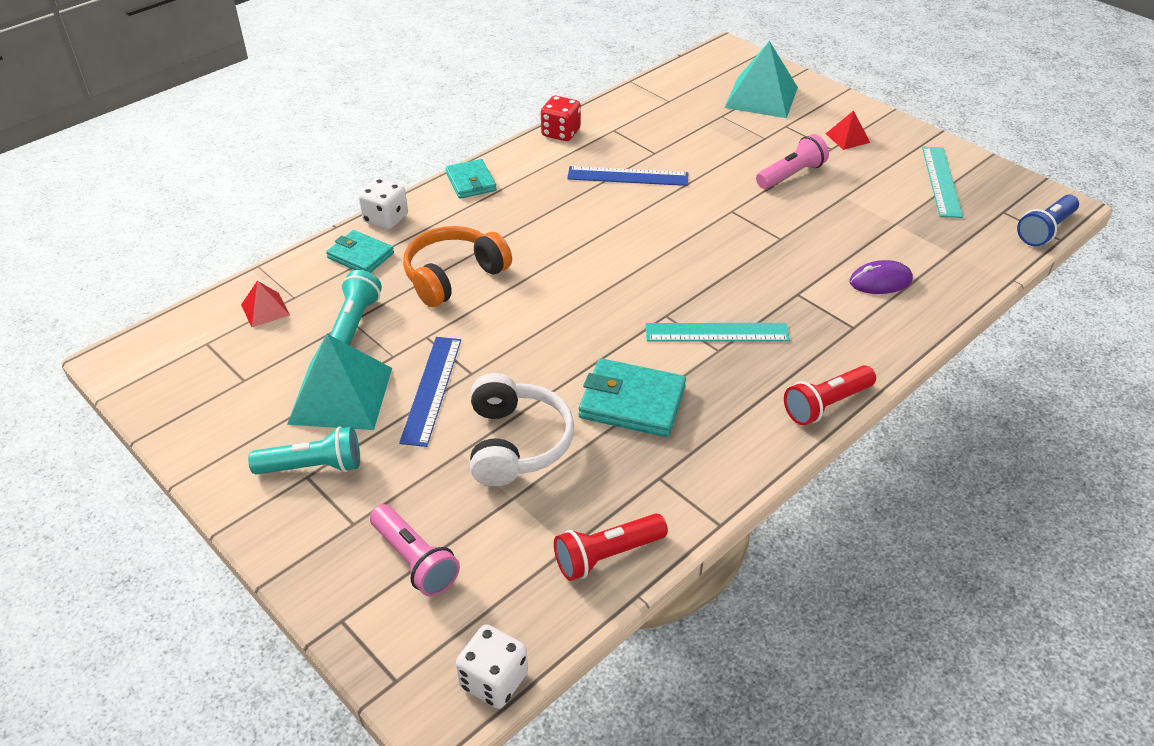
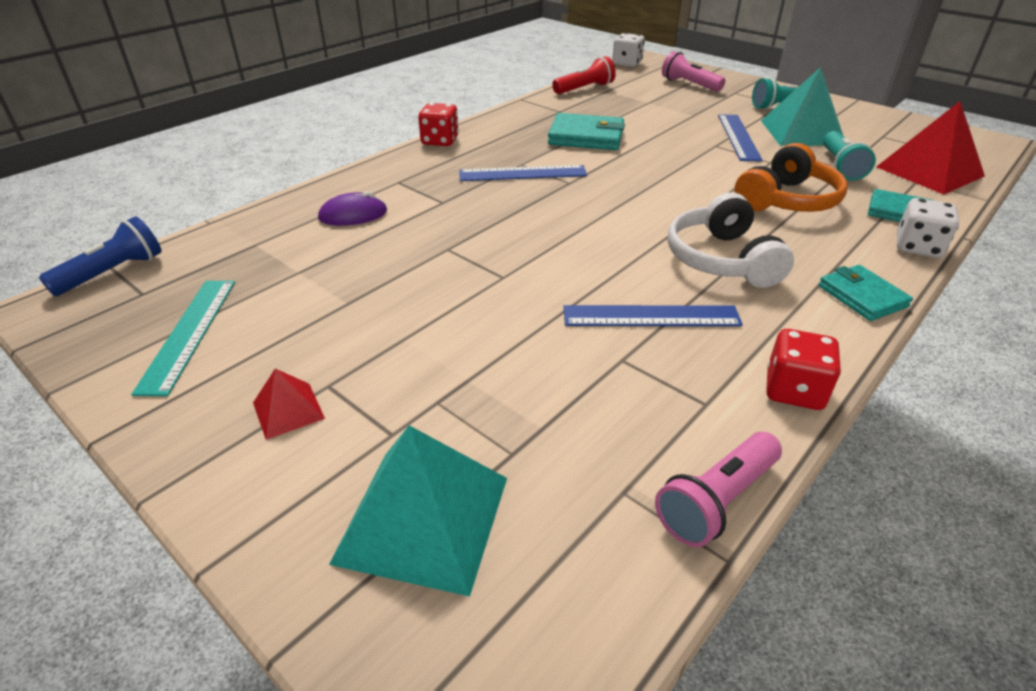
camera: 175 degrees right, 5 degrees down
(265, 309) = (929, 171): red pyramid -> red pyramid, size x2.04
(516, 443) = (659, 119): white headphones -> white headphones (721, 260)
(716, 332) = (522, 173): turquoise ruler -> blue ruler
(791, 175) = (411, 332): pink flashlight -> pink flashlight (717, 501)
(826, 405) = (440, 141): red flashlight -> red dice

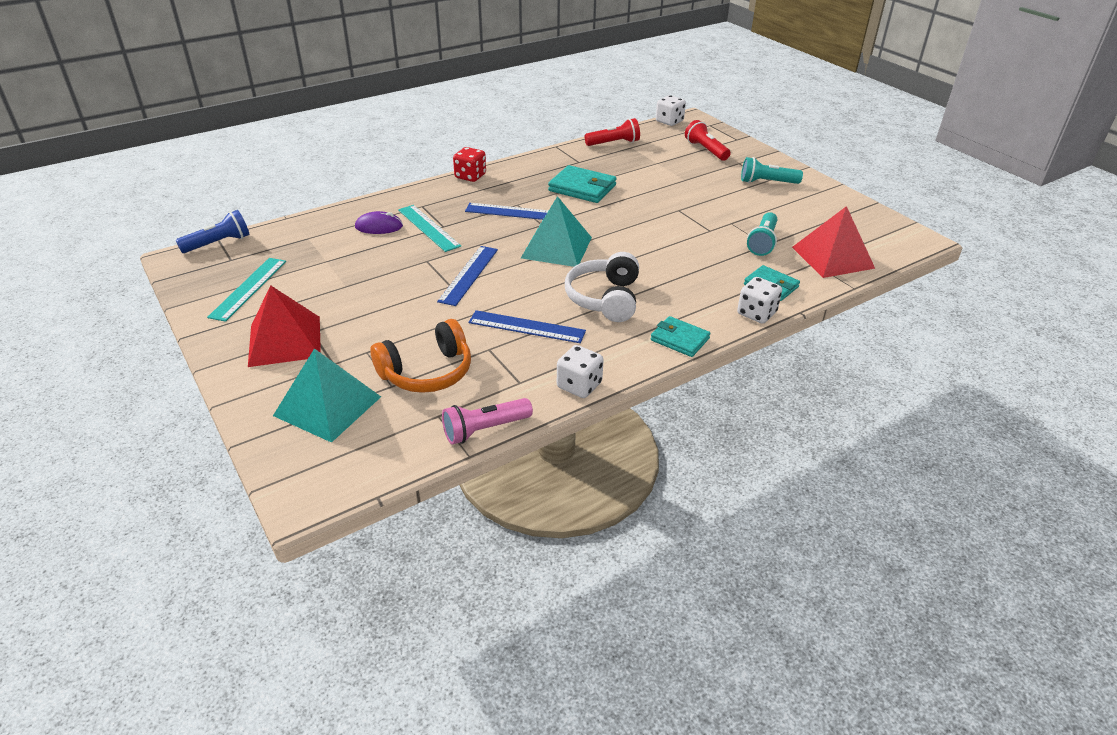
camera: 15 degrees right, 0 degrees up
(288, 410) = (285, 341): red pyramid -> red pyramid, size x2.04
(423, 207) = (428, 228): none -> turquoise ruler
(689, 85) = (706, 150): pink flashlight -> red flashlight
(738, 137) = (704, 205): blue ruler -> blue ruler (469, 275)
(787, 200) = (693, 263): orange headphones -> orange headphones (427, 372)
(794, 390) = (579, 385): red dice -> white dice
(802, 132) = (760, 208): turquoise pyramid -> turquoise pyramid (556, 247)
(862, 296) = (679, 339): turquoise wallet -> turquoise wallet turned 45 degrees counterclockwise

